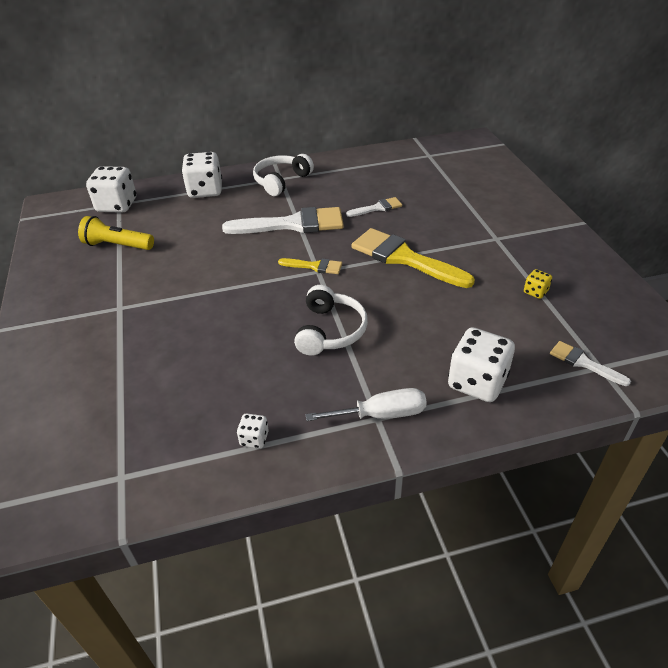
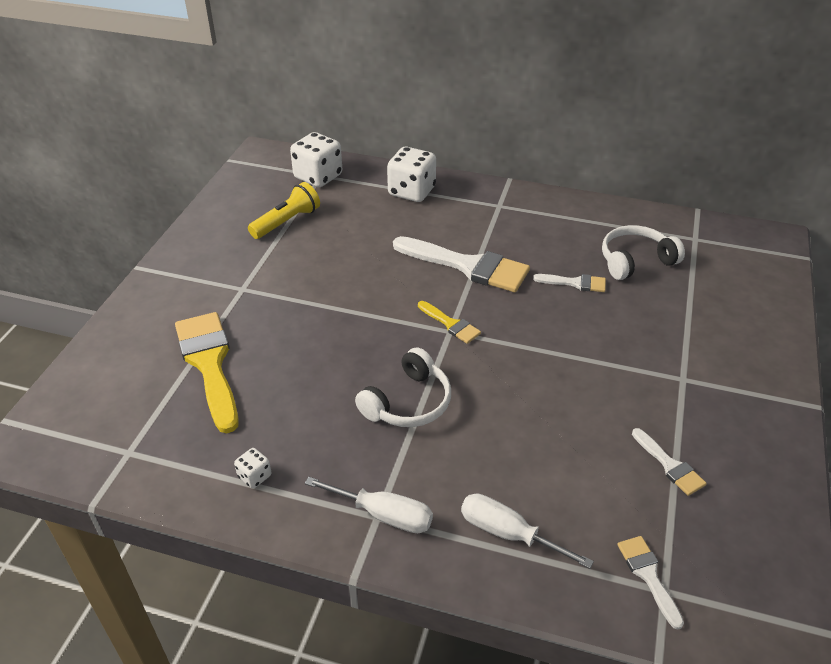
camera: 30 degrees right, 0 degrees up
(117, 245) = (287, 222): yellow flashlight -> yellow flashlight turned 90 degrees clockwise
(281, 181) = (497, 209): white headphones -> white headphones (635, 261)
(404, 258) = (553, 356): yellow brush -> yellow brush (209, 364)
(477, 382) = (508, 533): white dice -> white screwdriver
(535, 292) = (669, 465): yellow dice -> white brush

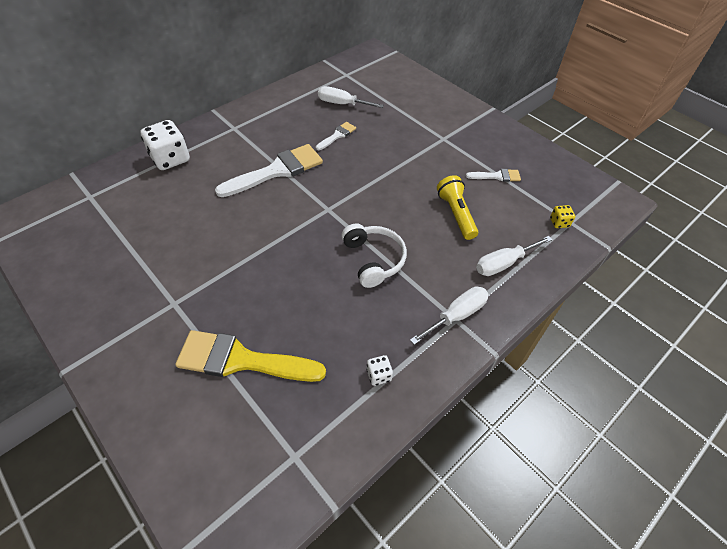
camera: 60 degrees left, 10 degrees up
(287, 222) = (123, 241): yellow flashlight -> yellow flashlight (456, 214)
(318, 177) = (89, 199): white dice -> none
(451, 324) = (322, 205): yellow brush -> none
(635, 261) = (342, 104): white headphones -> white screwdriver
(648, 575) = (559, 222): white brush -> yellow dice

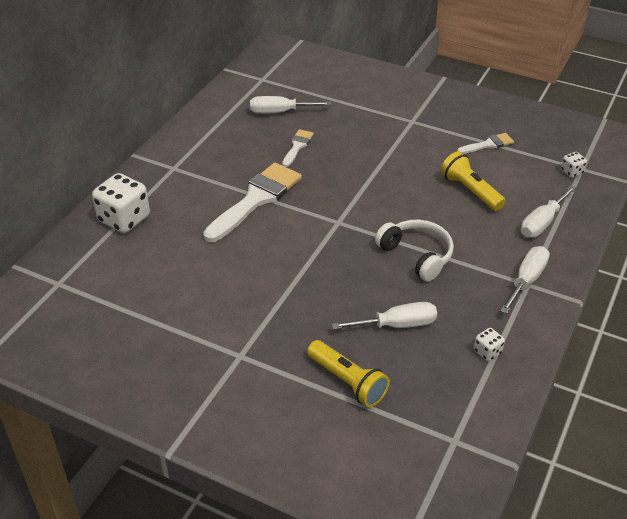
camera: 20 degrees left, 10 degrees down
(241, 360) = (348, 381): yellow brush -> yellow flashlight
(316, 320) = (397, 325): none -> white screwdriver
(559, 222) = (572, 172): yellow dice -> white dice

